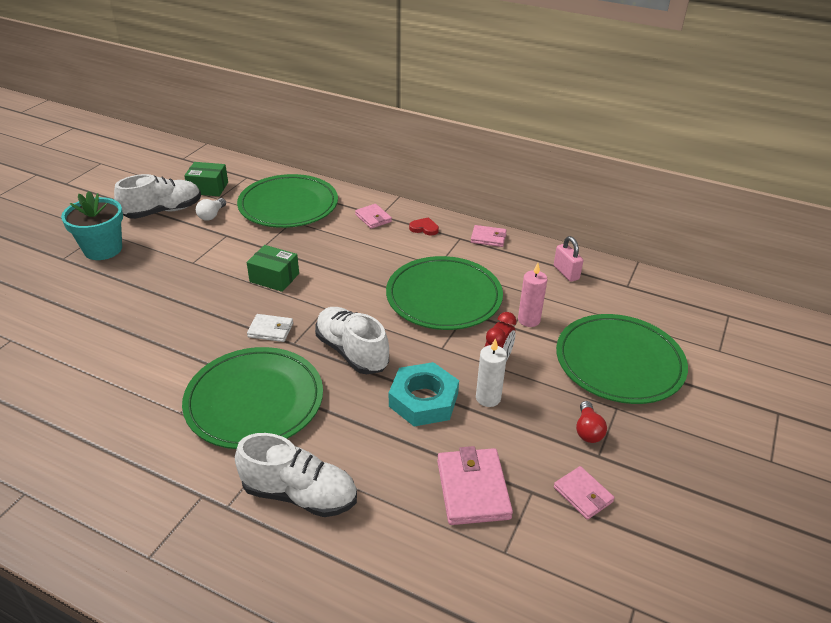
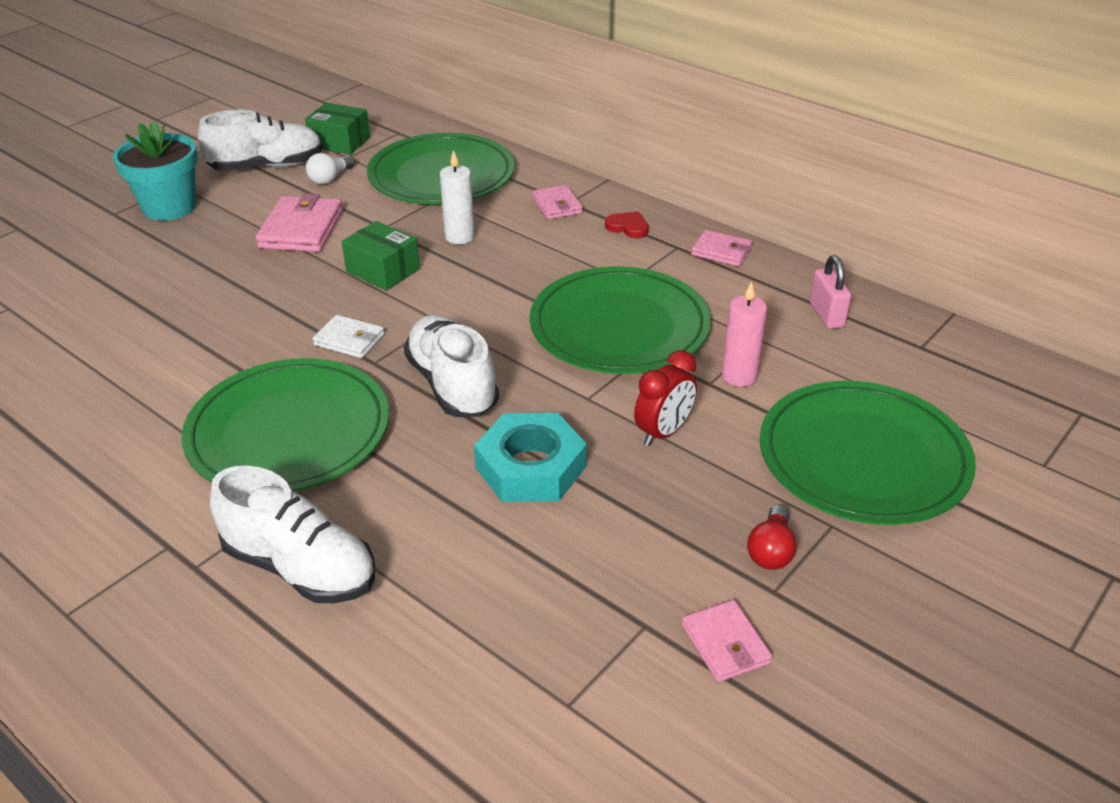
camera: 15 degrees right, 0 degrees up
(473, 489) = (555, 605): pink wallet -> pink wallet (301, 229)
(488, 398) = (630, 479): white candle -> white candle (460, 237)

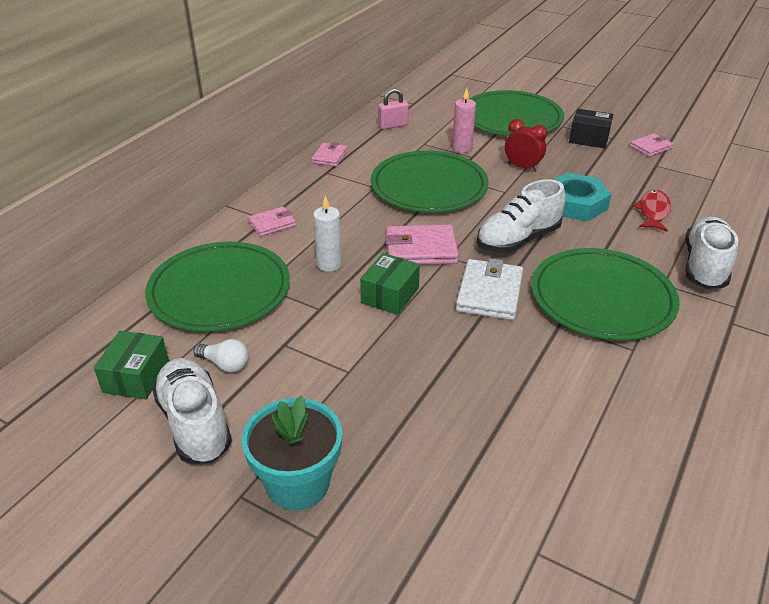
camera: 100 degrees left, 0 degrees up
(301, 229) = (331, 360): pink wallet -> pink wallet (421, 249)
(349, 340) = (489, 293): white wallet -> white wallet, size x1.66
(477, 559) = (653, 211): none -> red fish
(628, 227) = (303, 191): red heart -> none
(771, 551) = (589, 139): red light bulb -> black box

